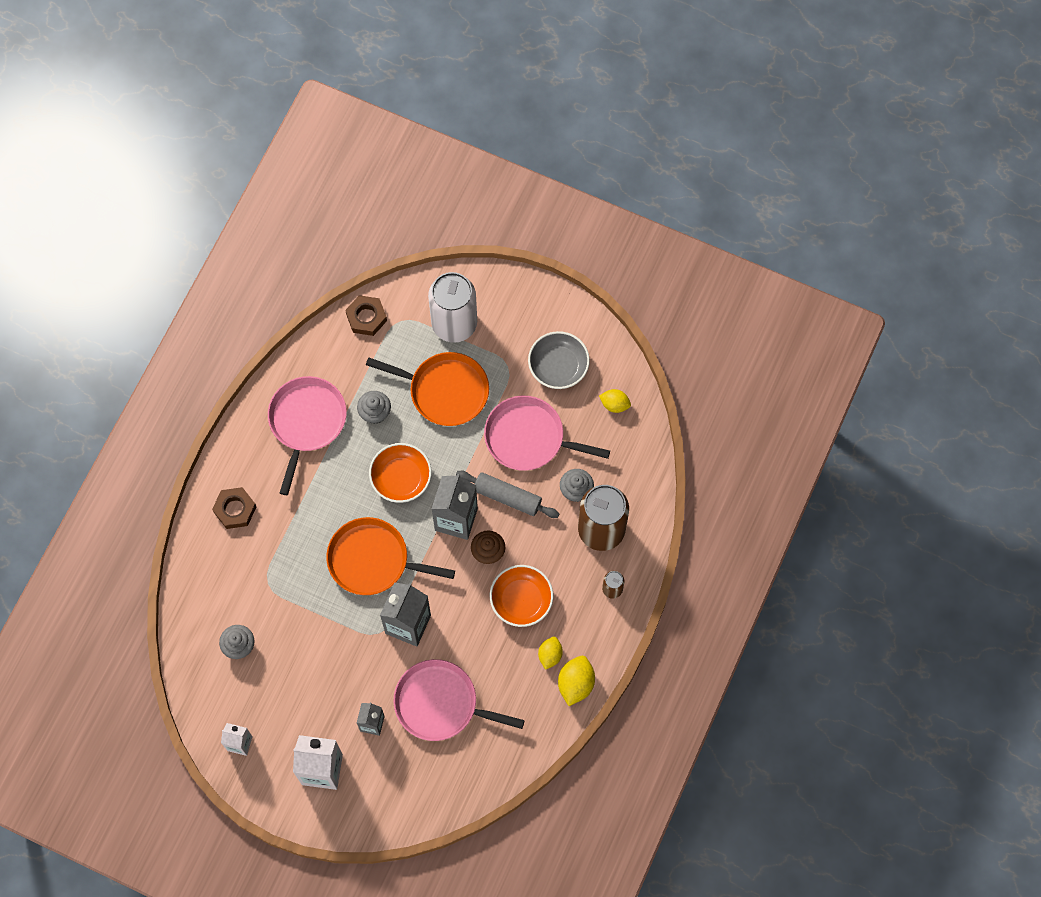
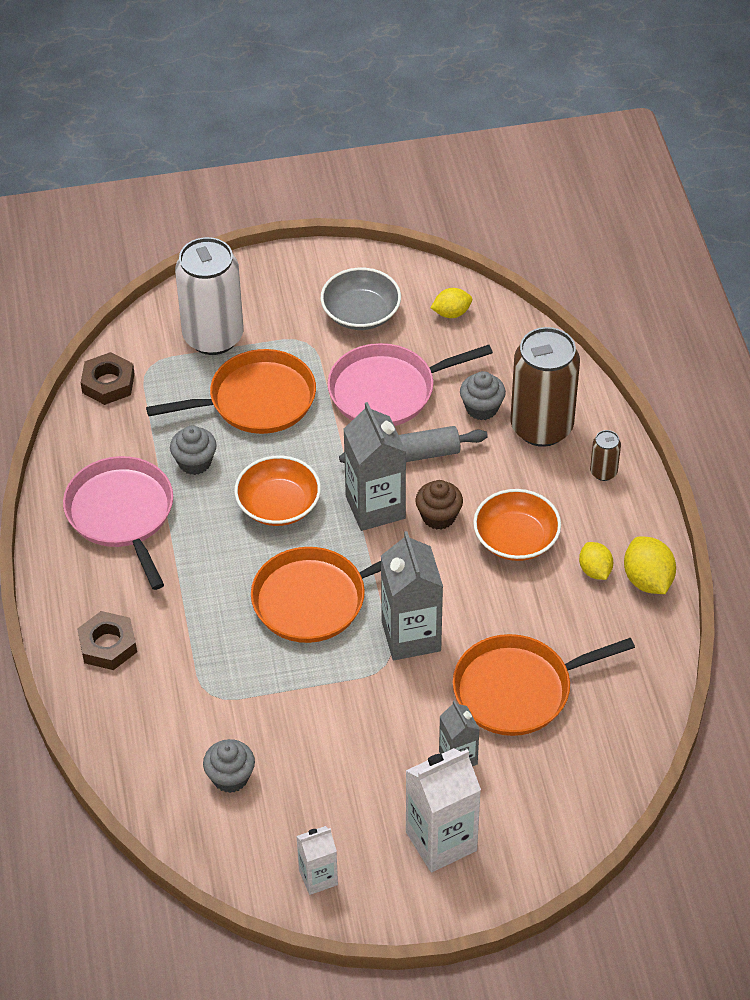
camera: 35 degrees left, 20 degrees down
(440, 703) = (518, 689): pink pan -> orange pan

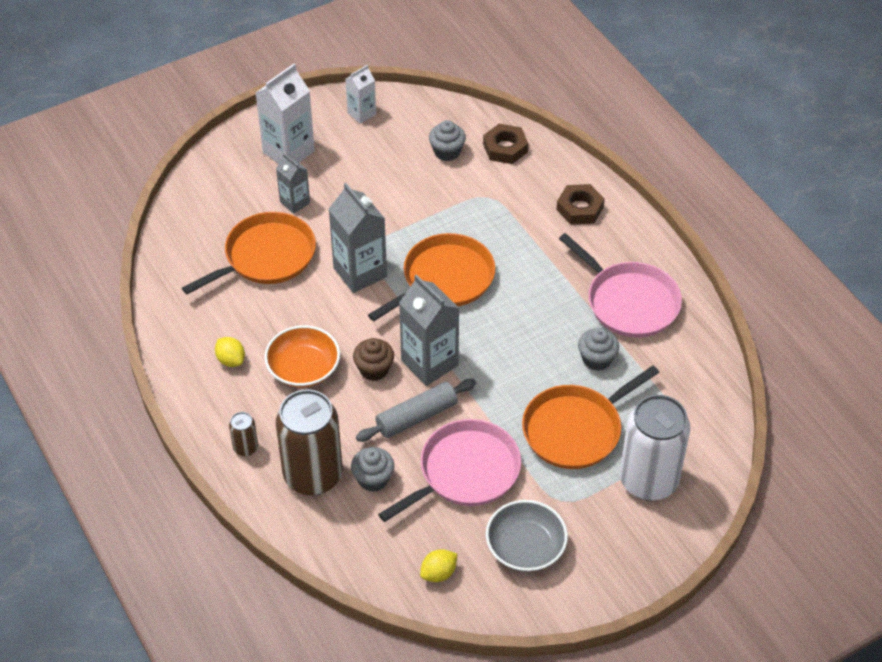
camera: 160 degrees right, 0 degrees up
(108, 383) = (712, 408): brown nut -> brown nut (505, 148)
(278, 505) = (509, 343): orange bowl -> none
(647, 580) = (185, 364): yellow lemon -> none

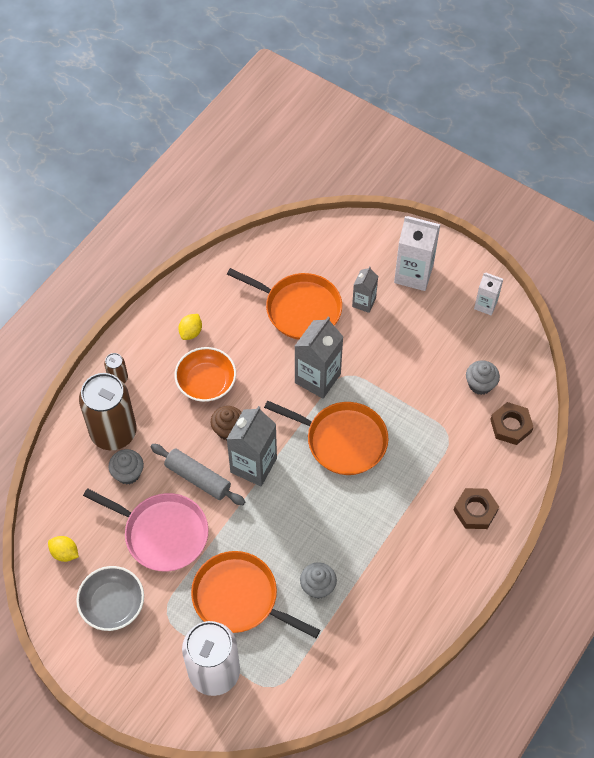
camera: 65 degrees right, 10 degrees up
(629, 302) = (392, 589): pink pan -> none

